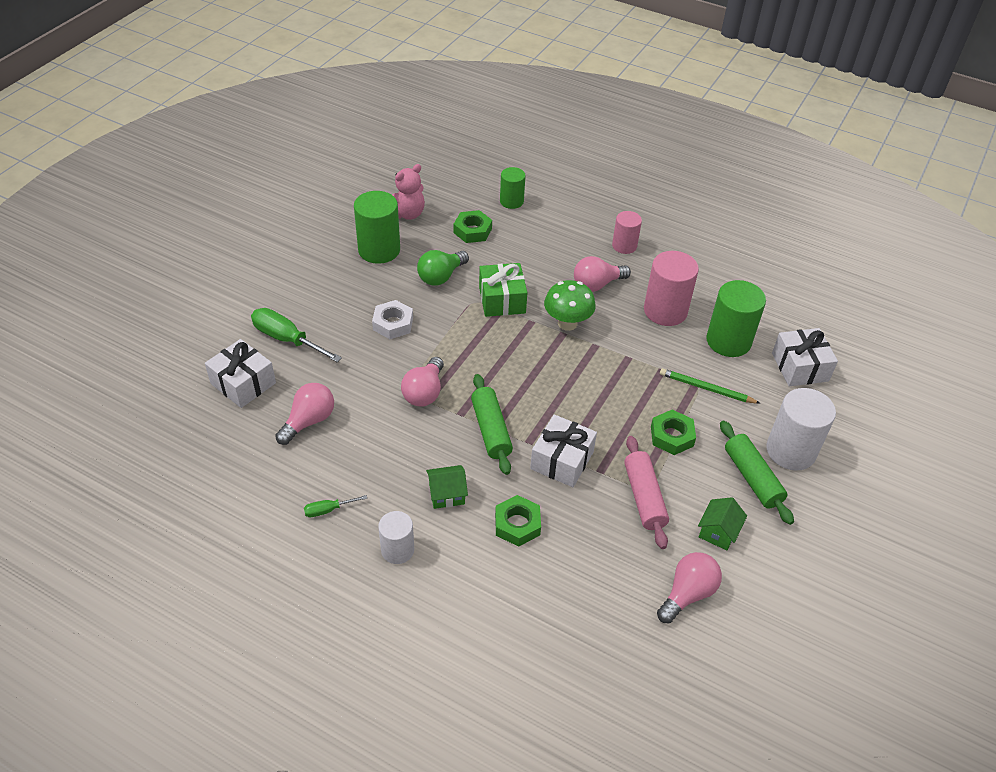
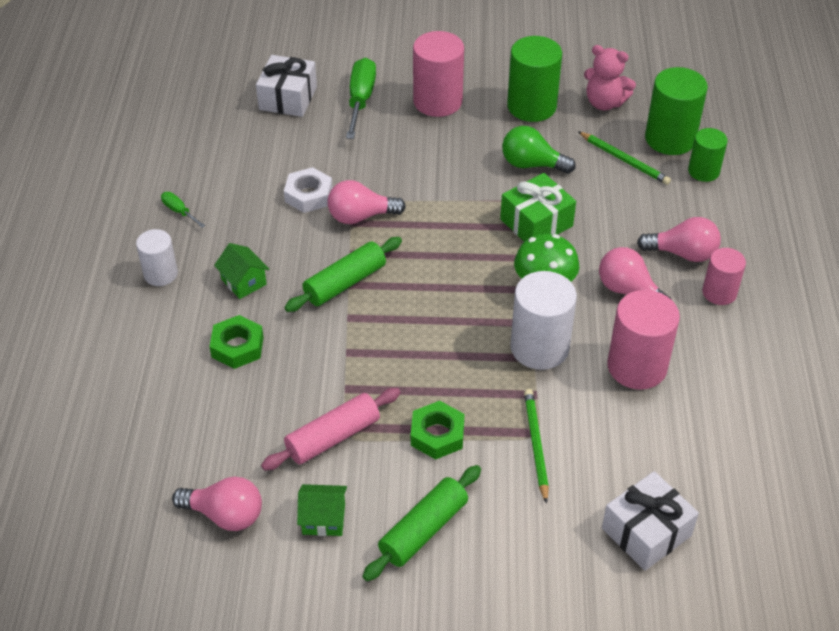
camera: 65 degrees right, 0 degrees up
(309, 421) = (272, 156): pink light bulb -> pink light bulb (682, 253)
(329, 296) = (437, 101): none -> pink cylinder
(393, 324) = (435, 158): white nut -> white nut (308, 195)
(472, 231) = (624, 160): green nut -> green pencil
(562, 460) = (340, 352): white gift -> none
(728, 341) = (634, 444): green cylinder -> green cylinder (670, 139)
(791, 451) = (492, 558): white cylinder -> white cylinder (539, 347)

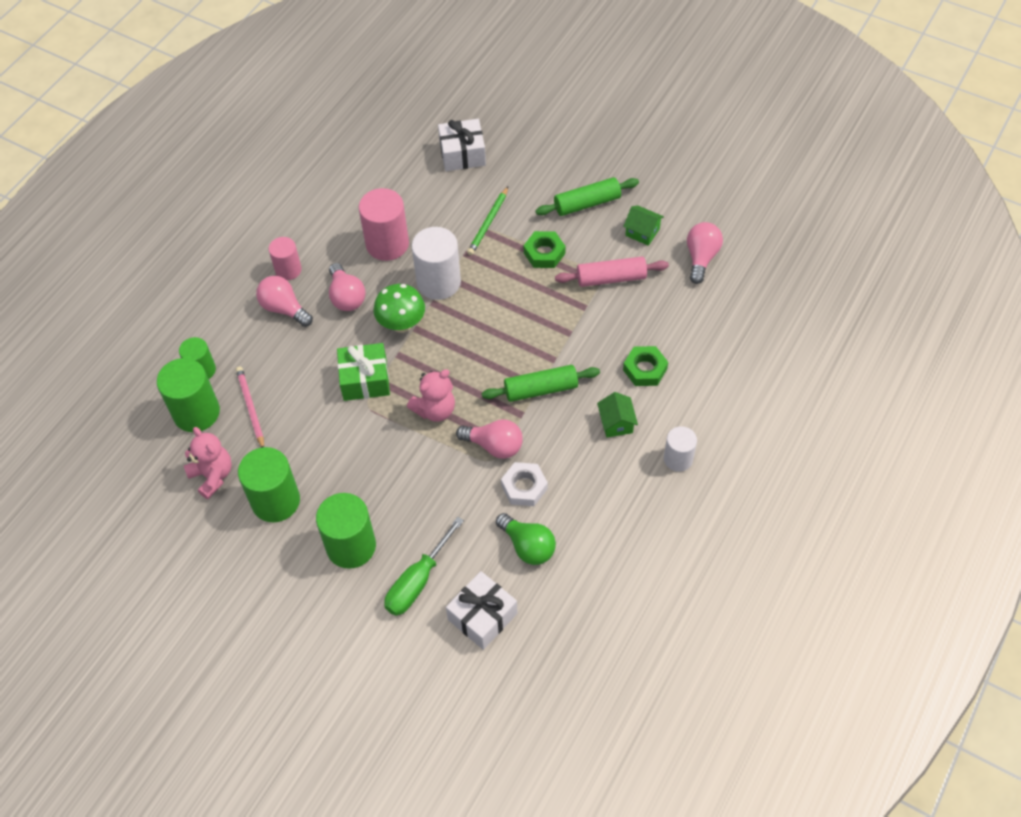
camera: 150 degrees left, 10 degrees up
(179, 211) = (639, 518): green screwdriver -> none
(225, 515) = (701, 258): pink light bulb -> pink light bulb turned 60 degrees clockwise
(437, 101) = (351, 546): pink cylinder -> green cylinder
(443, 224) = (435, 409): none -> pink teddy bear
(532, 164) = (325, 437): green light bulb -> green light bulb (528, 546)
(624, 160) = (250, 408): green pencil -> pink pencil

